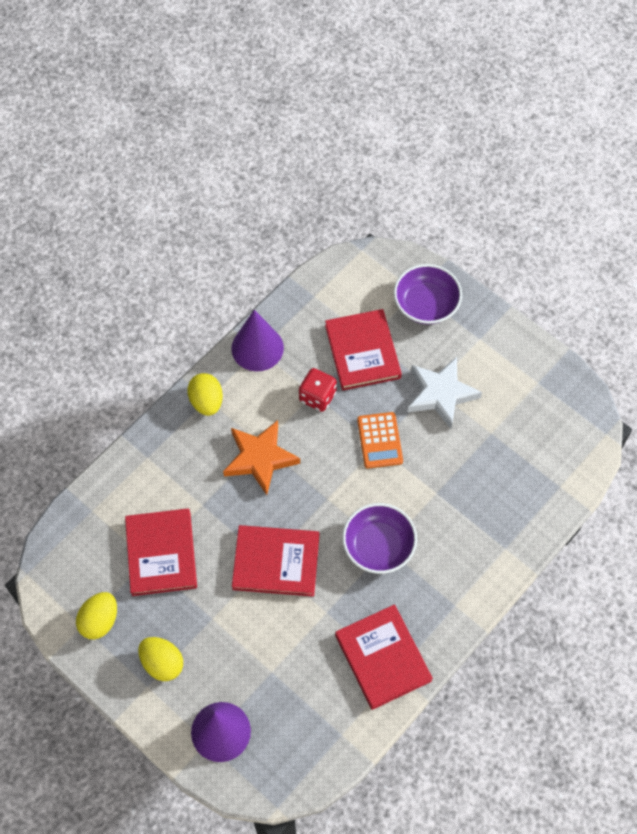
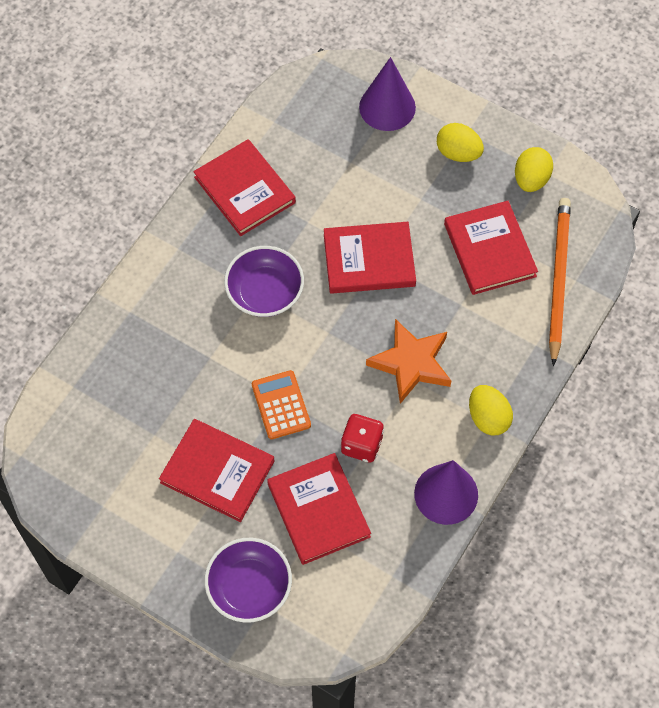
camera: 170 degrees right, 0 degrees up
(108, 513) = (558, 280): none -> orange pencil
(441, 394) = (217, 472): white star -> red book

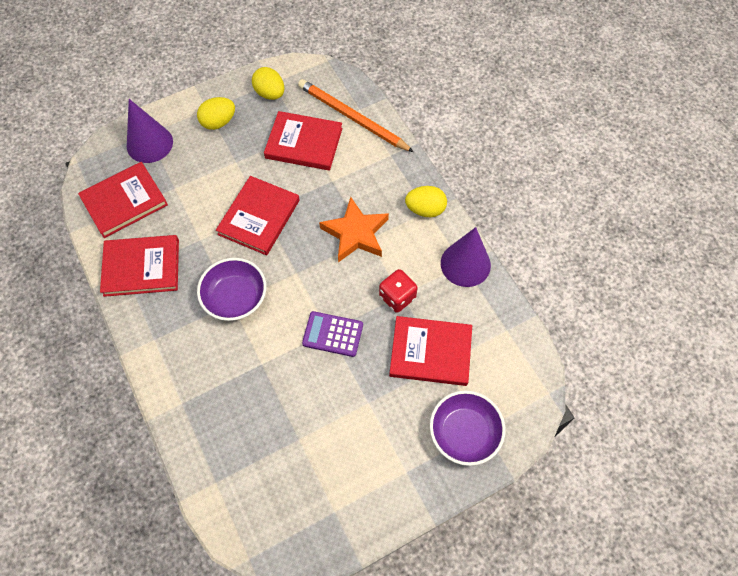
camera: 60 degrees left, 0 degrees up
(217, 472) = (358, 407): red book -> red book (124, 201)
(281, 405) = (332, 334): orange calculator -> purple calculator

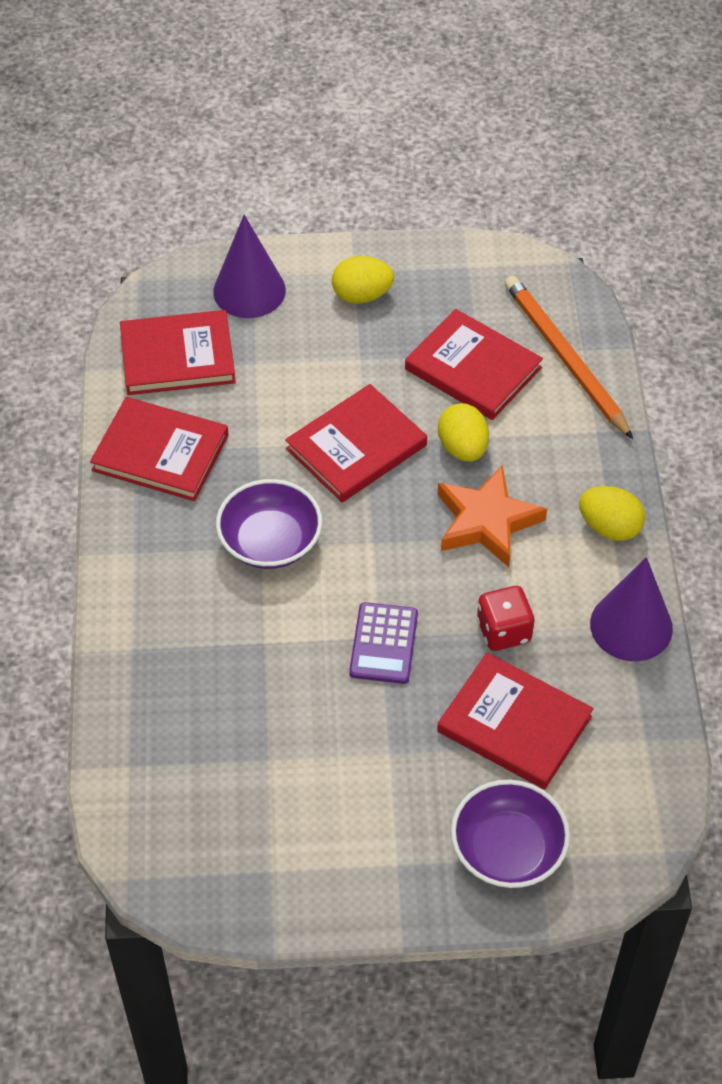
camera: 25 degrees right, 10 degrees down
(270, 93) = (457, 281): yellow egg -> yellow egg (462, 448)
(332, 334) = (384, 644): purple calculator -> purple calculator turned 120 degrees counterclockwise

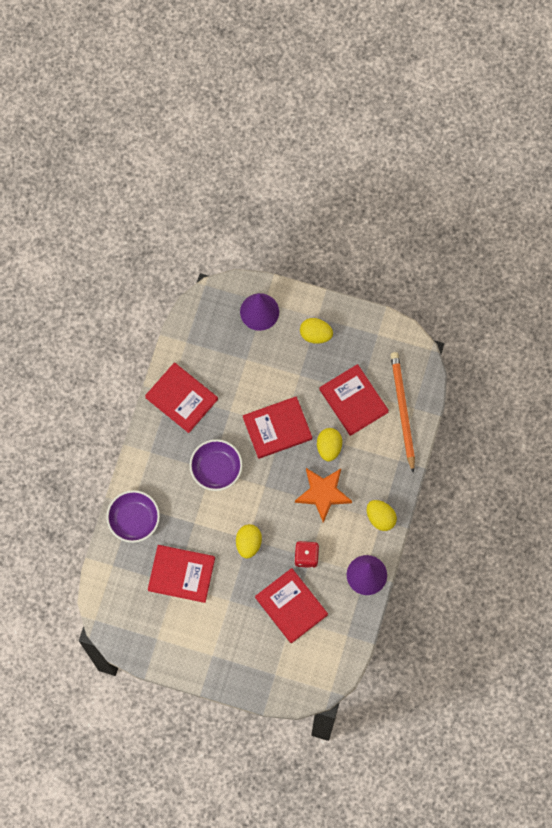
camera: 20 degrees right, 20 degrees up
(177, 356) = (209, 342): red book -> red book (181, 574)
(384, 644) = (248, 543): purple calculator -> yellow egg
(507, 850) = (263, 666): purple bowl -> purple bowl (134, 520)

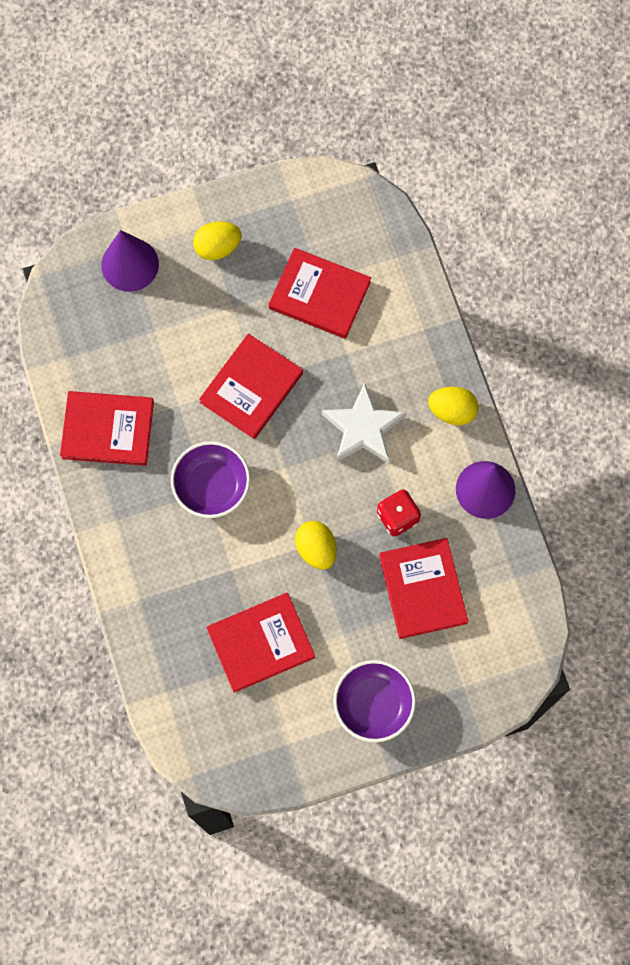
camera: 35 degrees left, 0 degrees up
(134, 520) = (154, 617): purple bowl -> purple bowl (373, 704)
(291, 606) = (423, 589): red book -> red book turned 60 degrees clockwise
(323, 493) = (363, 428): orange star -> white star
(329, 447) = (330, 369): yellow egg -> none
(402, 411) = (386, 269): orange pencil -> none

